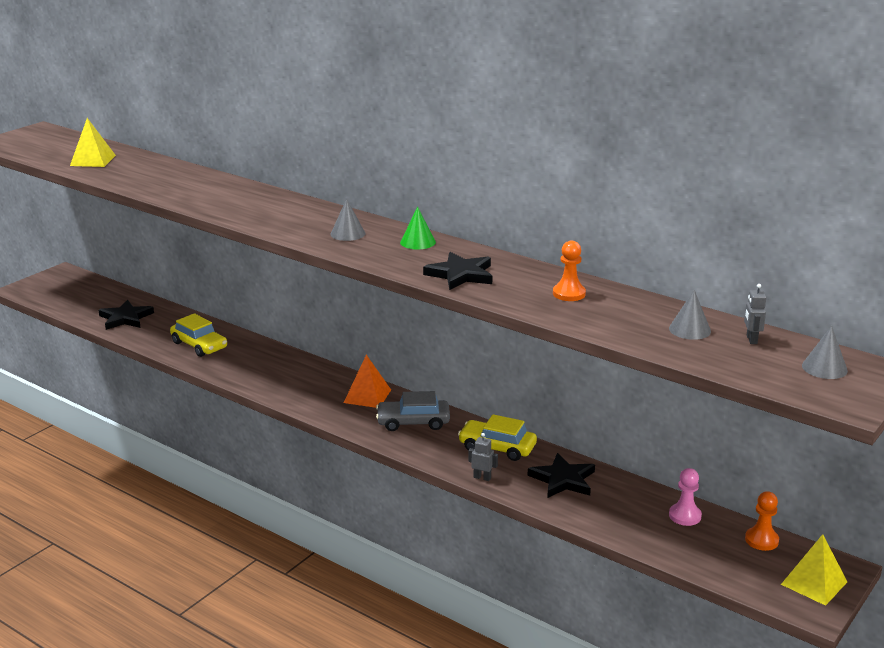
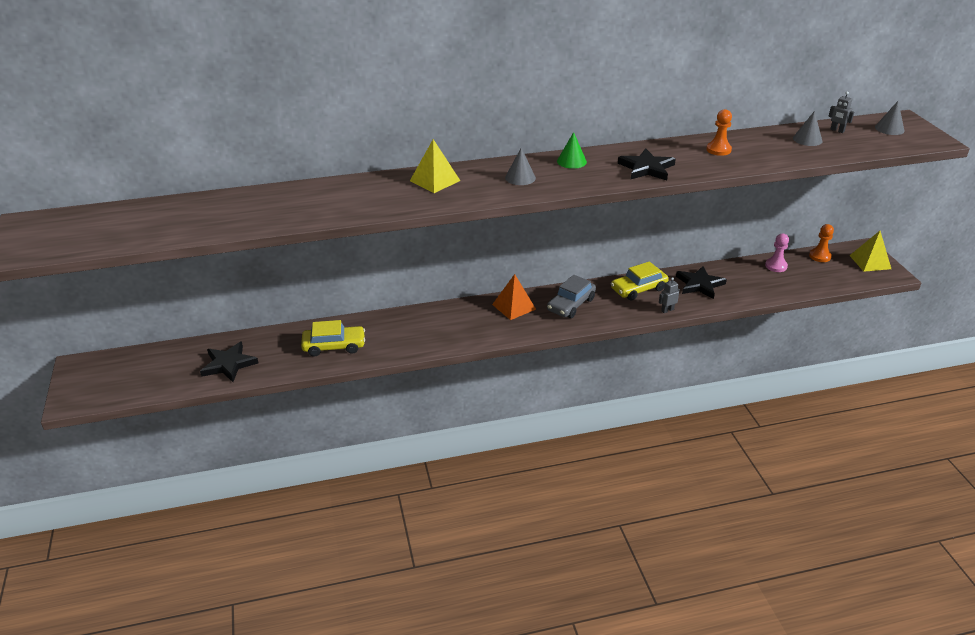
camera: 50 degrees left, 10 degrees up
(93, 160) = (170, 222): yellow pyramid -> yellow pyramid (435, 180)

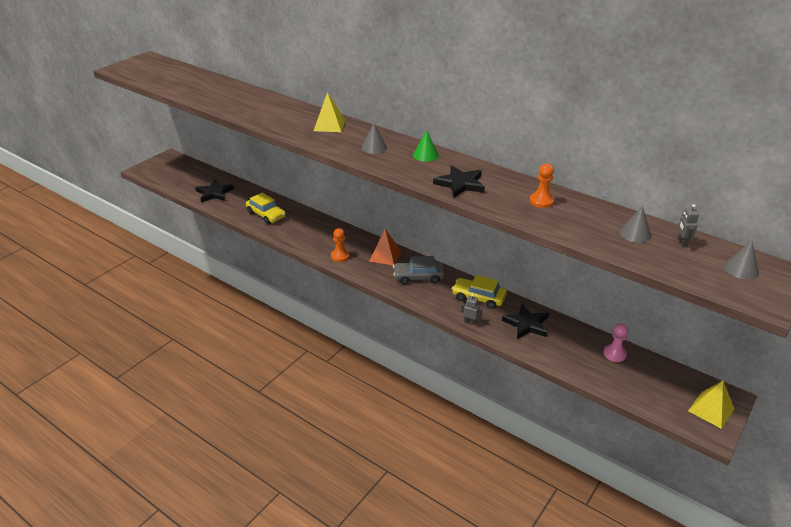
camera: 50 degrees right, 0 degrees up
(820, 256) = (670, 374): orange pawn -> orange pawn (340, 256)

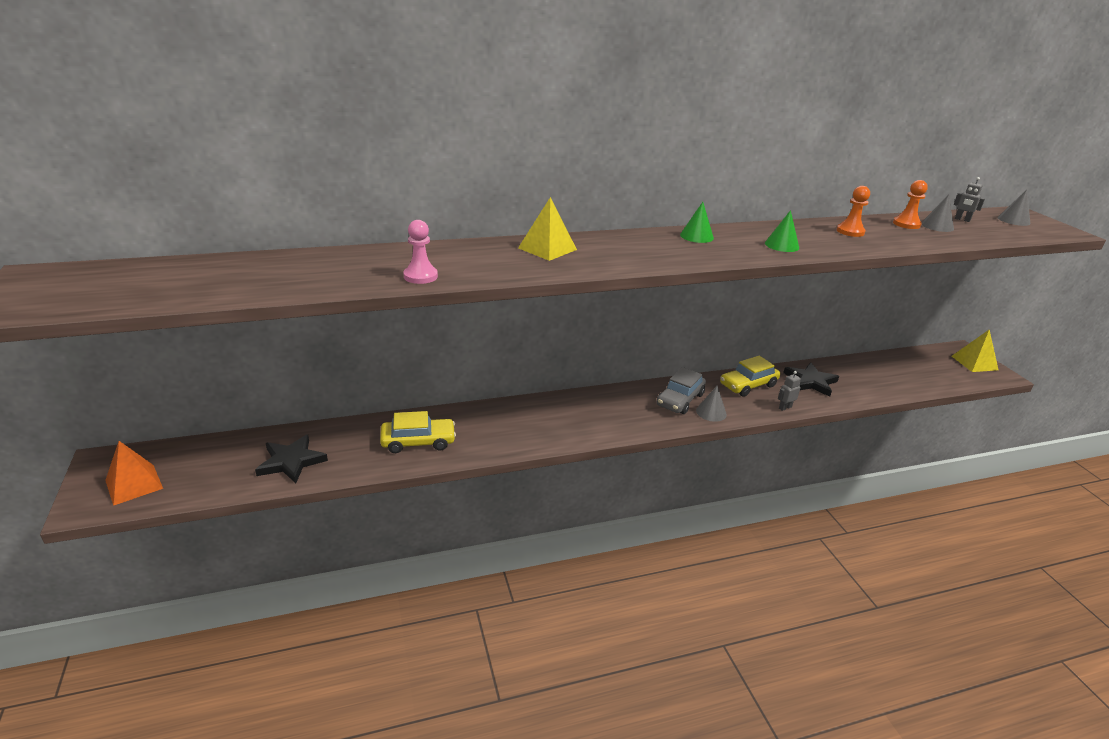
camera: 55 degrees left, 5 degrees down
(340, 256) = (584, 429): orange pawn -> orange pawn (906, 224)
(374, 147) = (644, 249): grey cone -> grey cone (711, 412)
(385, 256) = (618, 401): orange pyramid -> orange pyramid (134, 484)
(460, 184) = (782, 245): black star -> green cone
(614, 354) = (882, 364): pink pawn -> pink pawn (420, 276)

